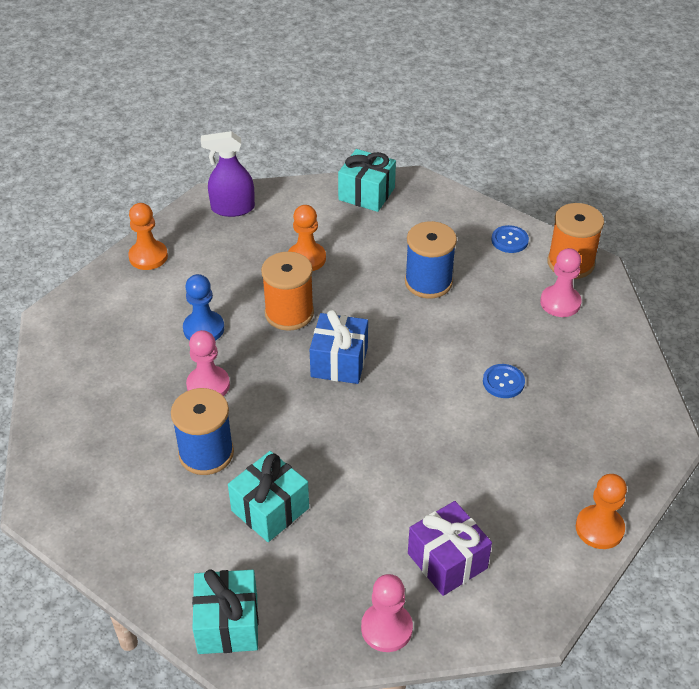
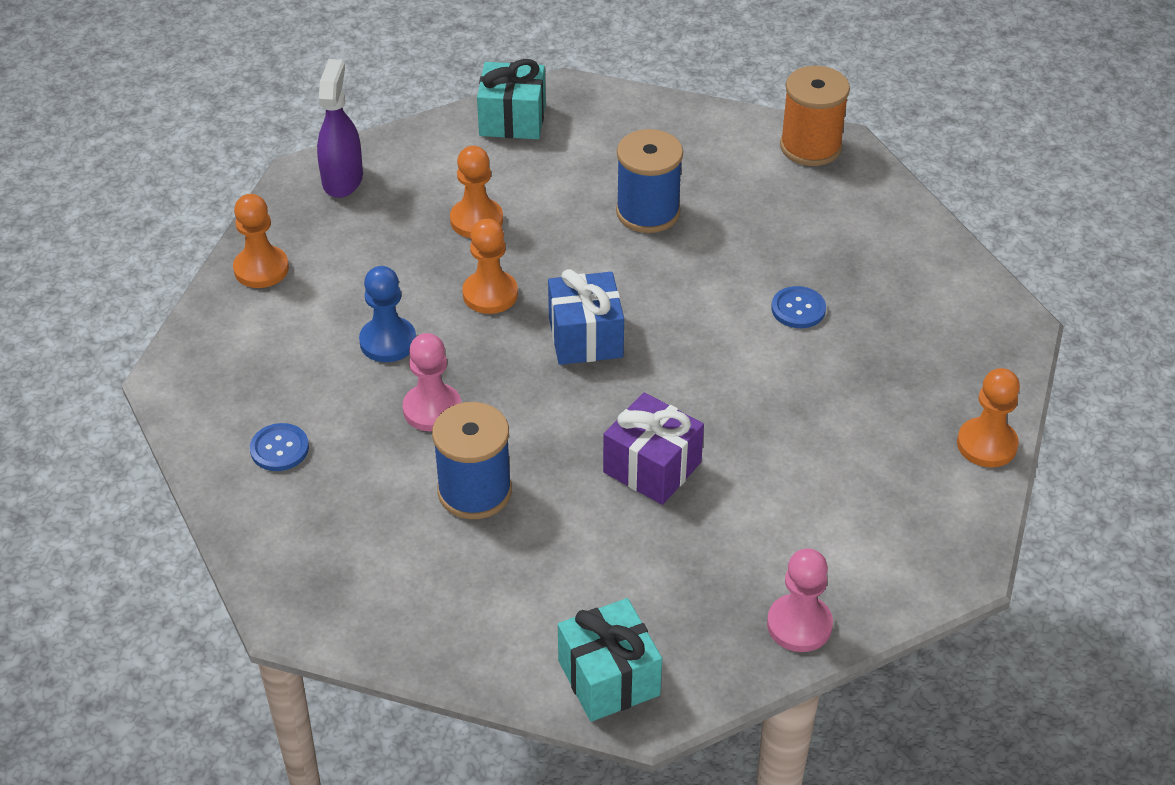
camera: 20 degrees left, 0 degrees up
(232, 208) = (342, 179): purple spray bottle -> purple spray bottle turned 120 degrees clockwise
(270, 509) = (591, 534): turquoise gift -> none
(289, 313) = (490, 294): orange spool -> orange pawn
(447, 561) = (832, 530): purple gift -> purple gift (652, 467)
(509, 240) = (723, 136): blue button -> blue button (279, 449)
(560, 302) = (820, 197): pink pawn -> none

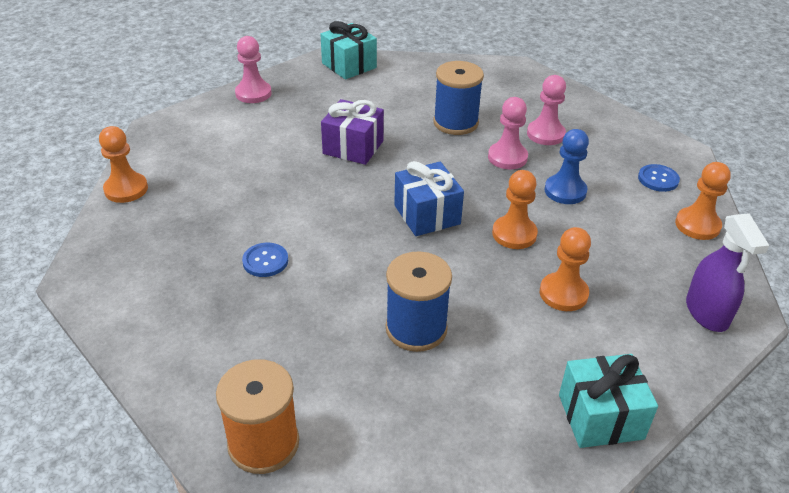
camera: 165 degrees right, 5 degrees down
(279, 449) = (583, 126): blue button -> blue button (658, 179)
(348, 443) = (545, 134): none -> pink pawn

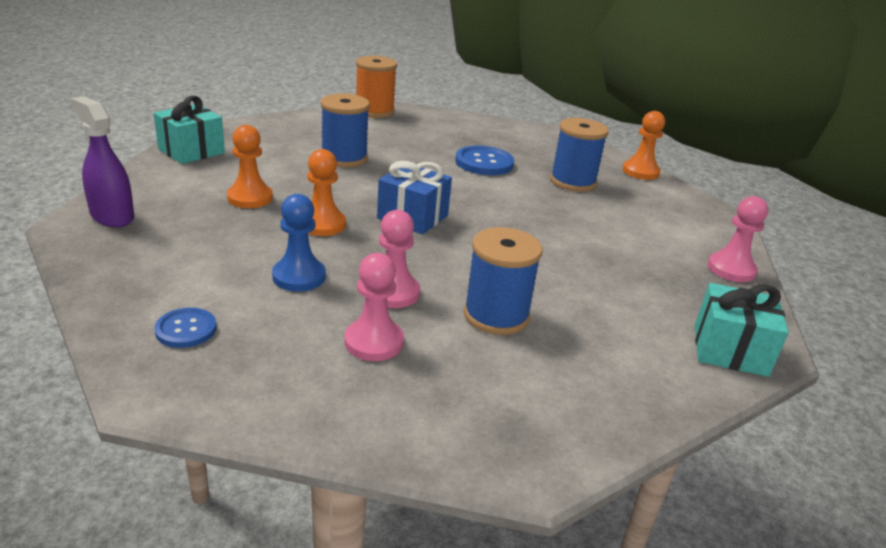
camera: 140 degrees right, 10 degrees down
(218, 202) = (573, 182): none -> blue spool
(265, 261) = (484, 163): blue button -> blue button, size x1.61
(353, 147) = (552, 250): purple gift -> none
(697, 225) = (124, 287): orange pawn -> none

